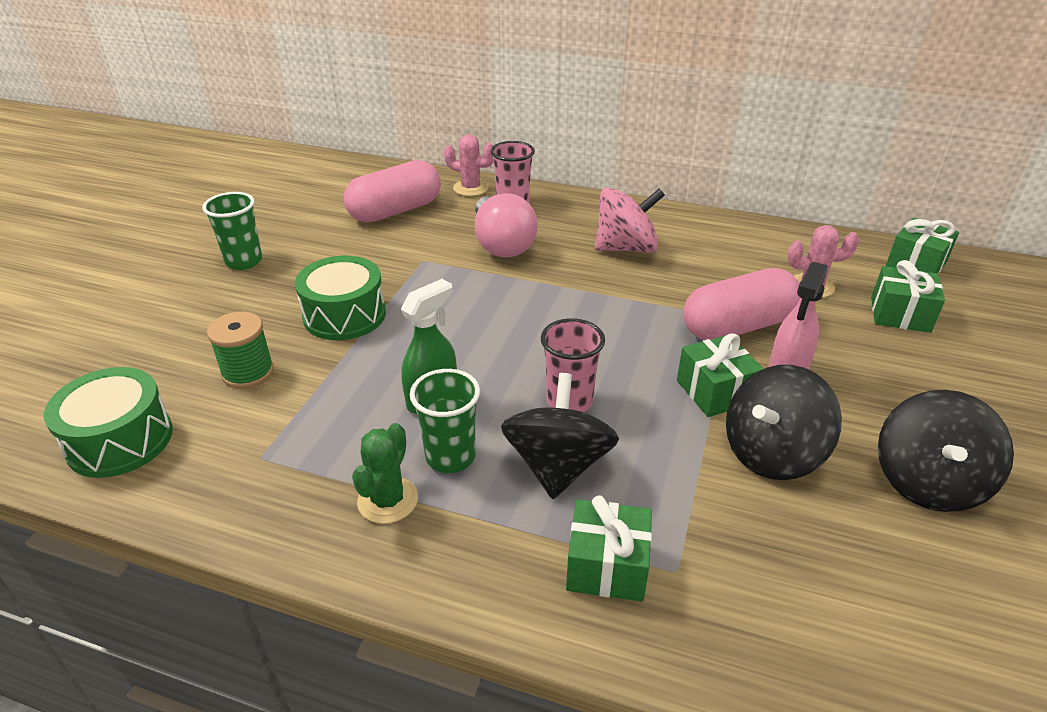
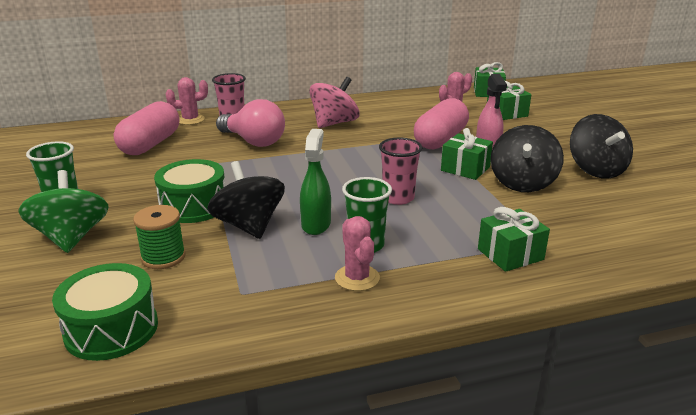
camera: 35 degrees left, 10 degrees down
(206, 309) = (71, 238): none -> green spinning top
(388, 500) = (357, 278): green cactus -> pink cactus
(558, 465) = (430, 226): black spinning top -> black spinning top (249, 226)

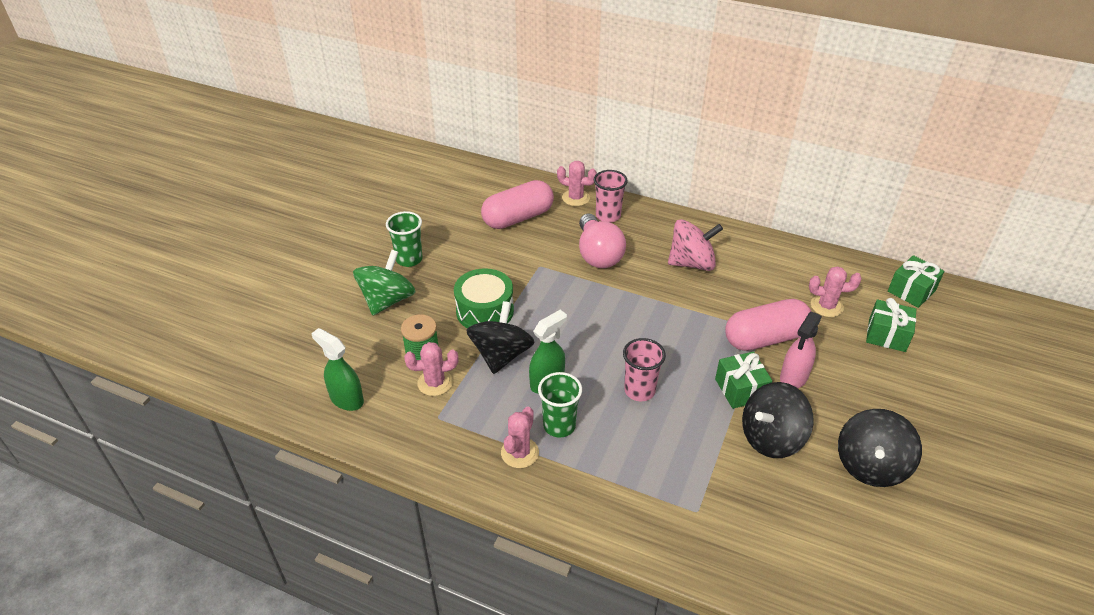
camera: 40 degrees right, 15 degrees up
(111, 329) = (346, 399): green drum -> green spray bottle
(205, 271) = (435, 383): none -> pink cactus
(510, 254) = (654, 505): green gift -> none

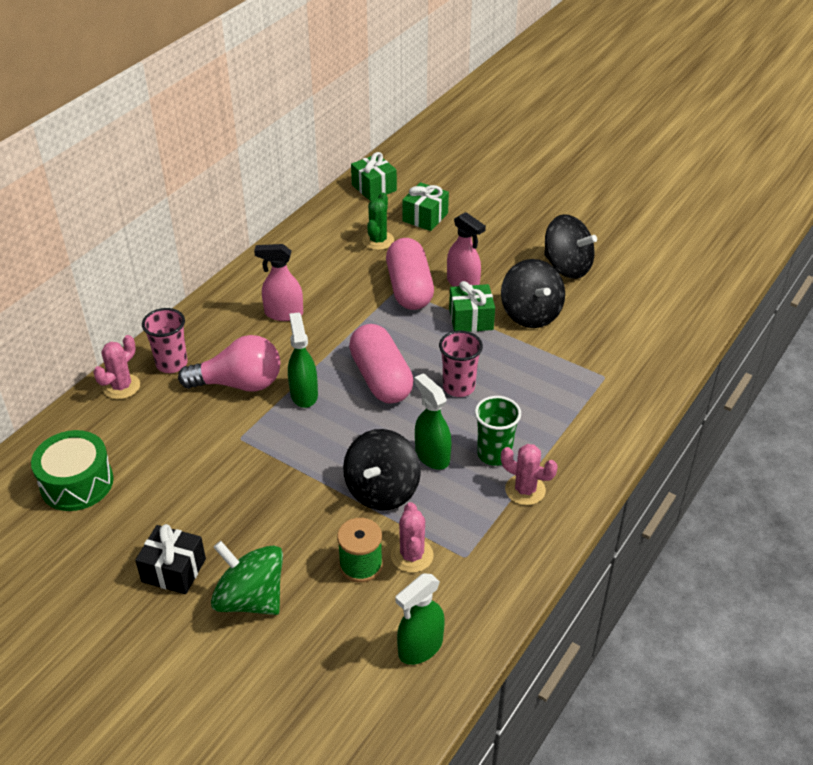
camera: 80 degrees left, 0 degrees up
(409, 259) = (174, 570): green cup -> black gift
(485, 311) = (304, 498): green drum -> green drum (77, 483)
(501, 355) = (382, 490): black spinning top -> black spinning top turned 90 degrees counterclockwise
(518, 218) = (136, 447): pink capsule -> pink capsule (381, 378)
(598, 292) = (304, 394): none -> green spray bottle
(691, 263) = (283, 313): pink spinning top -> pink spray bottle
(826, 306) = (378, 241): pink cactus -> green cactus

